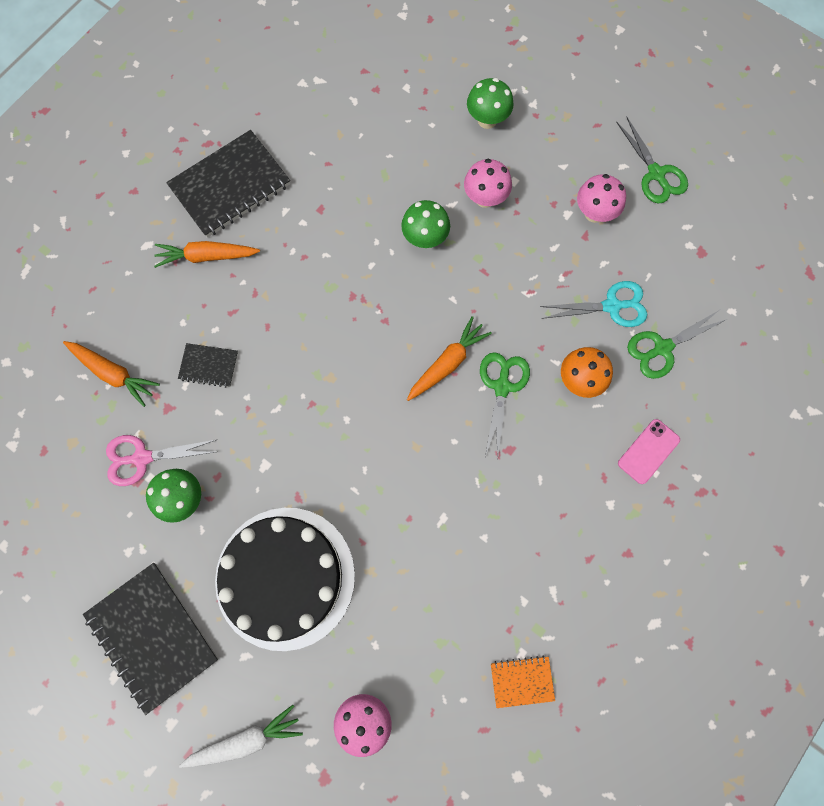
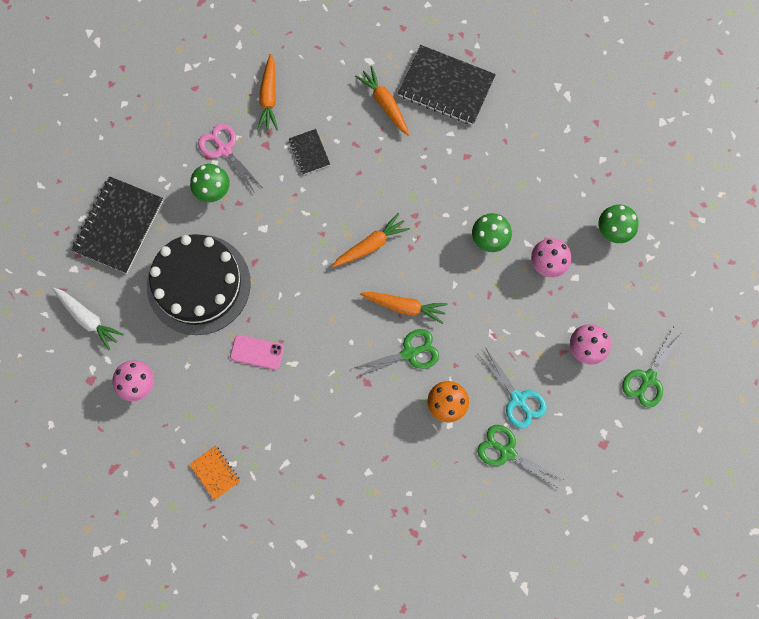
camera: 60 degrees right, 0 degrees up
(357, 359) = (371, 245): none -> orange carrot
(648, 451) = (422, 480): pink phone -> pink phone (257, 352)

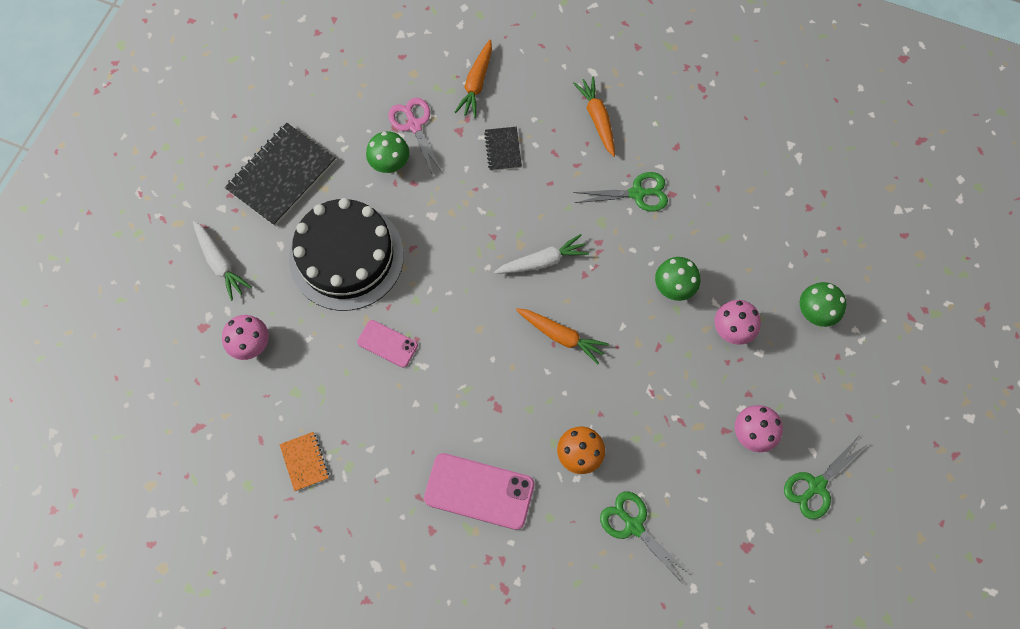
camera: 15 degrees right, 5 degrees down
(371, 245) = (542, 261): orange carrot -> white carrot
(371, 458) = (479, 491): none -> pink phone
(409, 353) = (553, 388): green scissors -> green scissors (637, 193)
(446, 87) = (668, 117): black notebook -> none
(518, 399) = (661, 470): turquoise scissors -> none

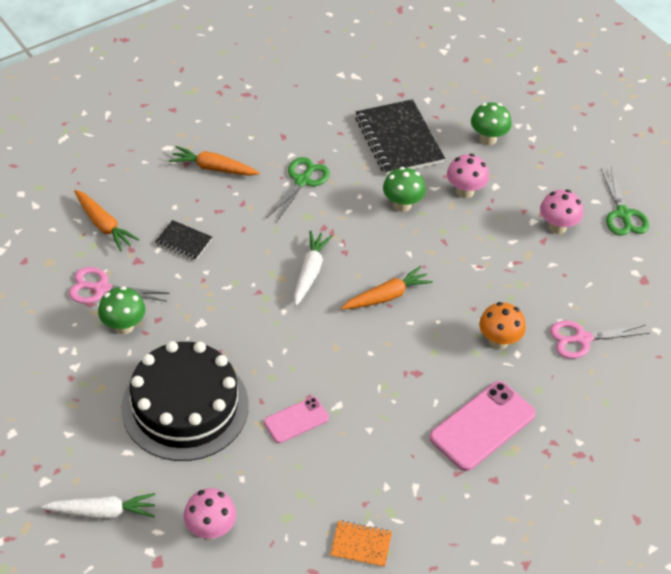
camera: 60 degrees left, 20 degrees down
(281, 176) = (56, 414): black notebook -> black notebook (398, 140)
(634, 526) = (582, 339): green scissors -> pink scissors

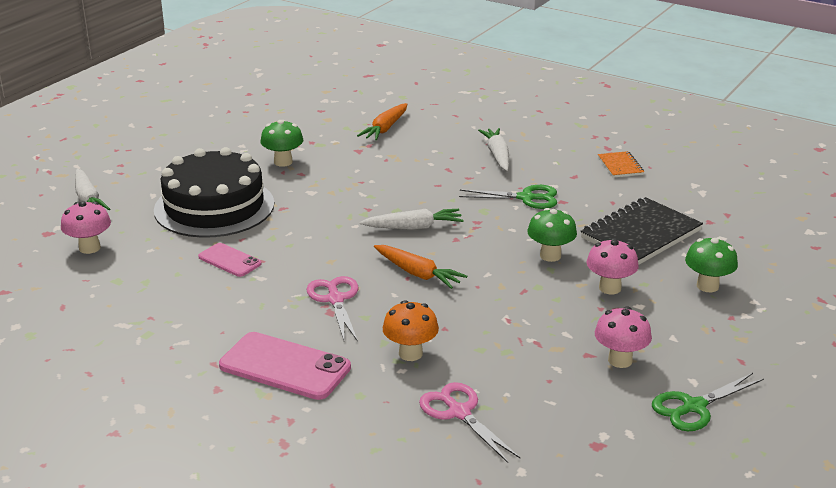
camera: 70 degrees right, 20 degrees down
(102, 288) = (316, 144): pink scissors -> pink scissors (335, 299)
(183, 242) = (397, 163): black notebook -> none
(213, 168) = (497, 155): orange carrot -> white carrot
(361, 545) = (101, 325): orange notebook -> orange notebook (620, 166)

